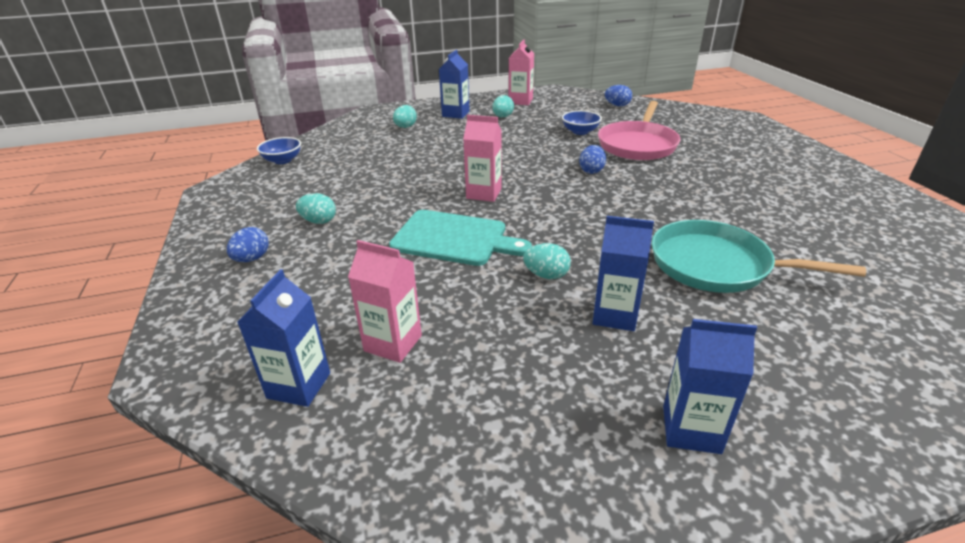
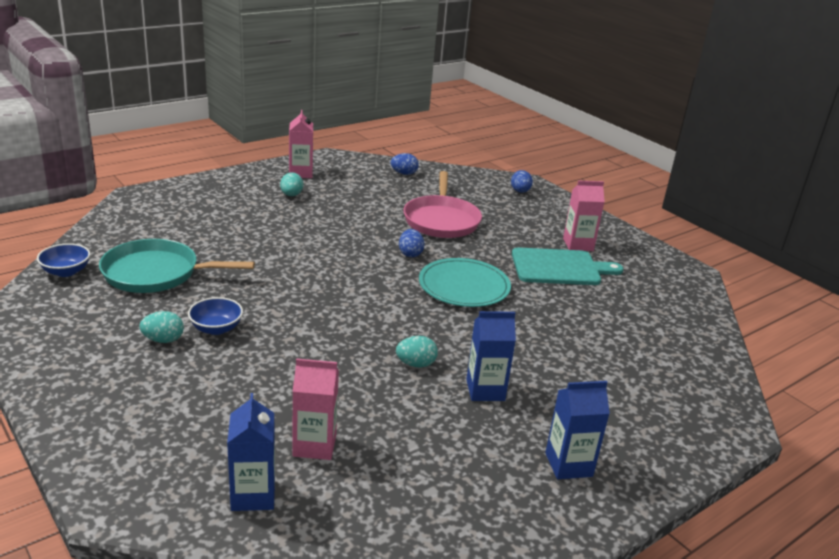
camera: 25 degrees left, 5 degrees down
(252, 259) = (118, 390): blue egg -> blue egg (520, 191)
(405, 127) = (188, 216): turquoise egg -> none
(454, 239) = (315, 341): turquoise cutting board -> turquoise cutting board (559, 268)
(455, 114) = (236, 194): blue carton -> none
(484, 193) = (318, 289): pink carton -> pink carton (578, 244)
(580, 131) = (380, 209): blue bowl -> blue bowl (216, 328)
(636, 205) = (464, 286): none -> turquoise plate
(715, 265) = (546, 335): turquoise pan -> turquoise pan (156, 273)

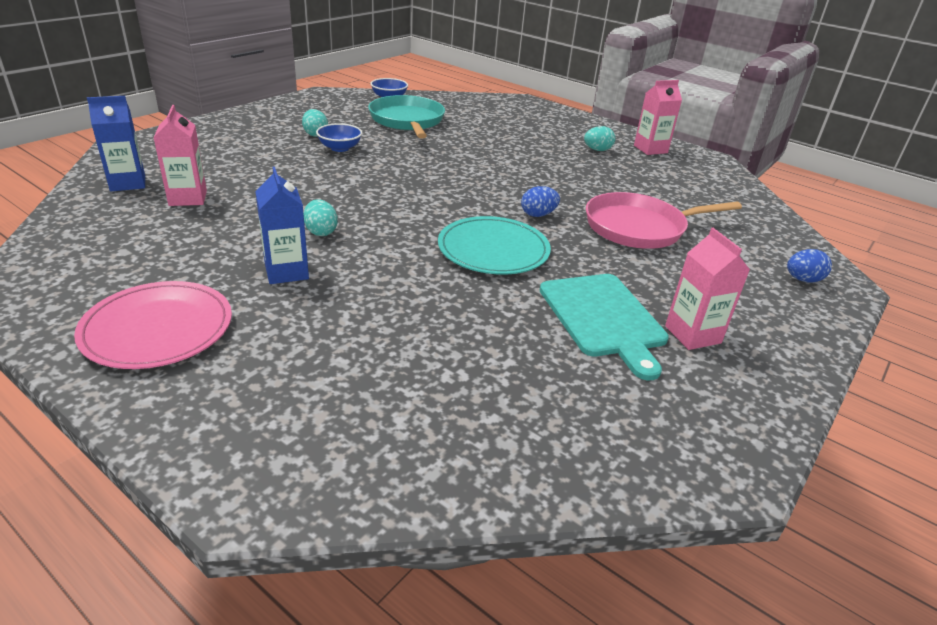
camera: 75 degrees right, 5 degrees up
(404, 173) = (731, 198): blue egg -> none
(568, 464) = (157, 328): blue carton -> pink plate

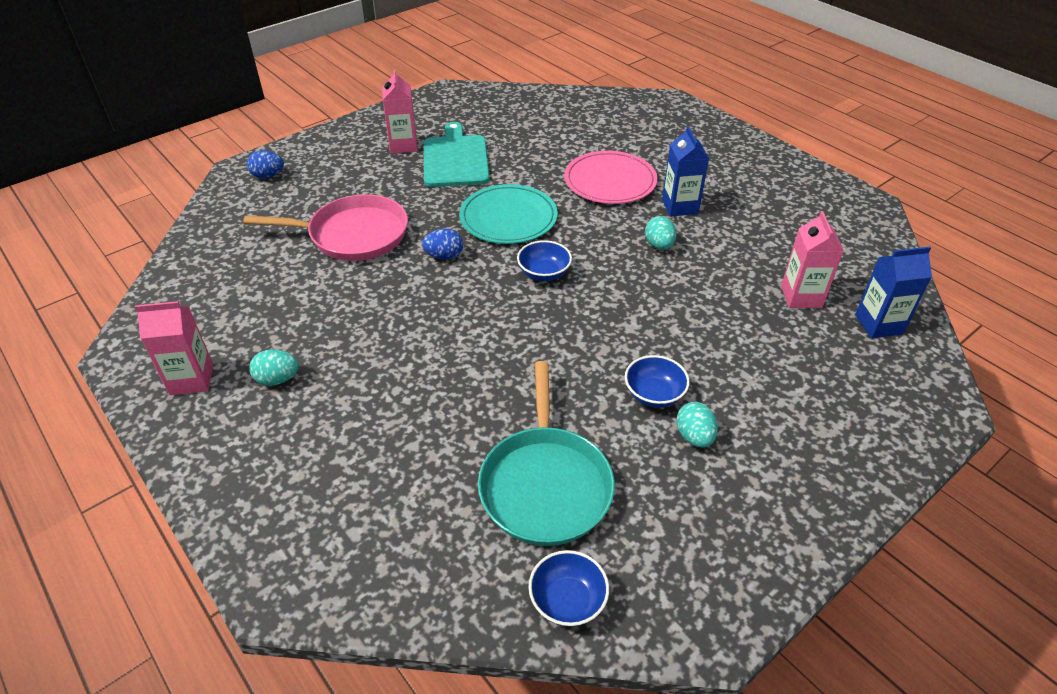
camera: 165 degrees left, 10 degrees up
(157, 328) = (750, 171): pink plate -> pink plate (610, 181)
(437, 206) = (544, 273): none -> blue bowl

